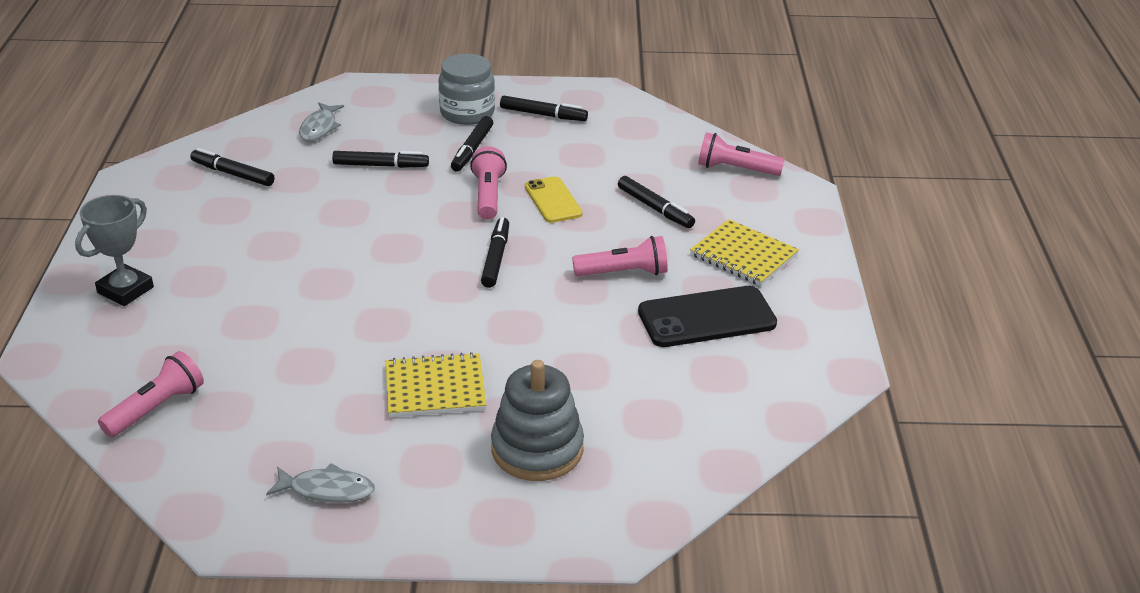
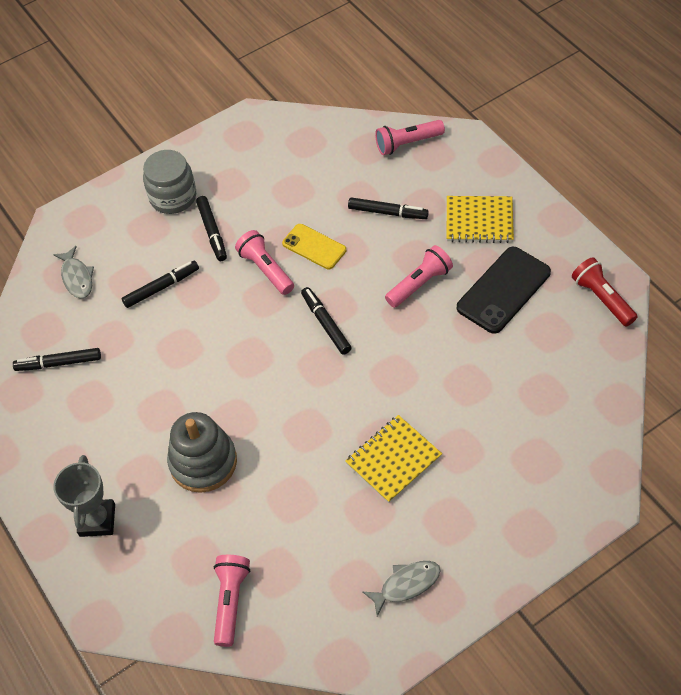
camera: 30 degrees left, 20 degrees up
(537, 449) = (499, 465): grey stacking toy -> grey stacking toy (203, 462)
(543, 115) = (230, 167): black marker -> none
(810, 375) = (601, 298): none -> red flashlight

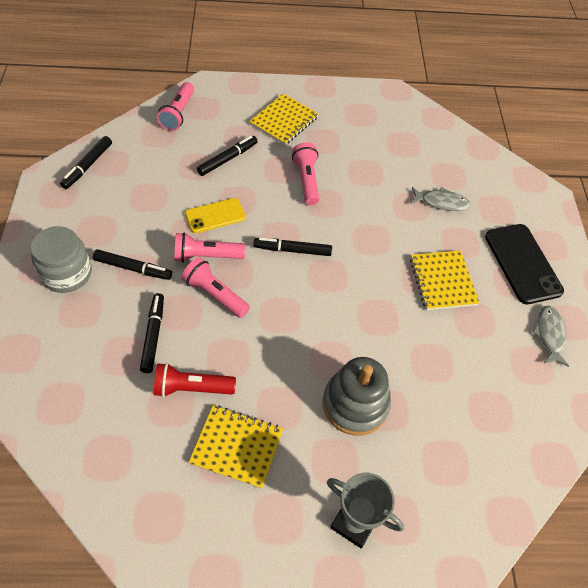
camera: 65 degrees left, 0 degrees up
(59, 363) = (158, 463): black marker -> black marker (88, 166)
(77, 277) = (75, 394): grey fish -> grey fish (441, 202)
(106, 404) = (236, 447): none -> yellow notebook
(230, 601) = (498, 458): pink flashlight -> pink flashlight (215, 294)
(503, 290) = (351, 144): black phone -> black phone (522, 263)
(601, 298) = (399, 107): red flashlight -> red flashlight (191, 388)

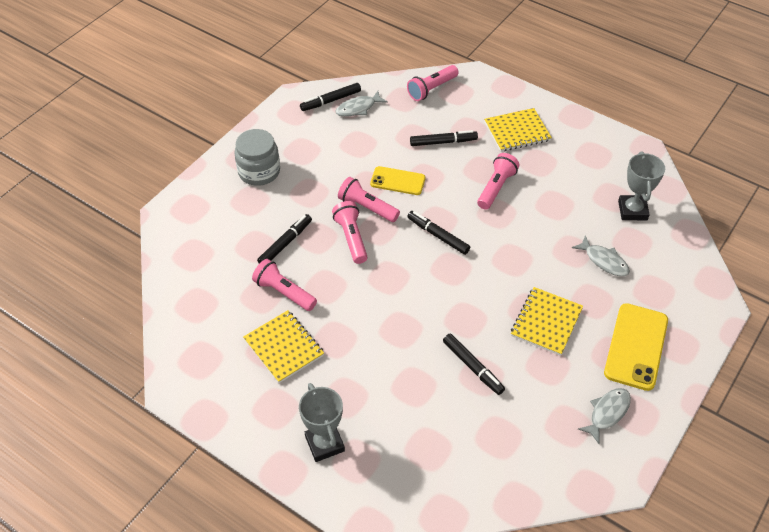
camera: 40 degrees right, 5 degrees down
(121, 161) = (358, 108): none -> grey fish
(133, 268) = (307, 190): black marker -> black marker (473, 367)
(191, 388) = (284, 292): red flashlight -> pink flashlight
(355, 404) = (393, 369): grey stacking toy -> none
(427, 148) = (632, 210): none -> grey trophy
(522, 263) = (636, 346): black phone -> yellow phone

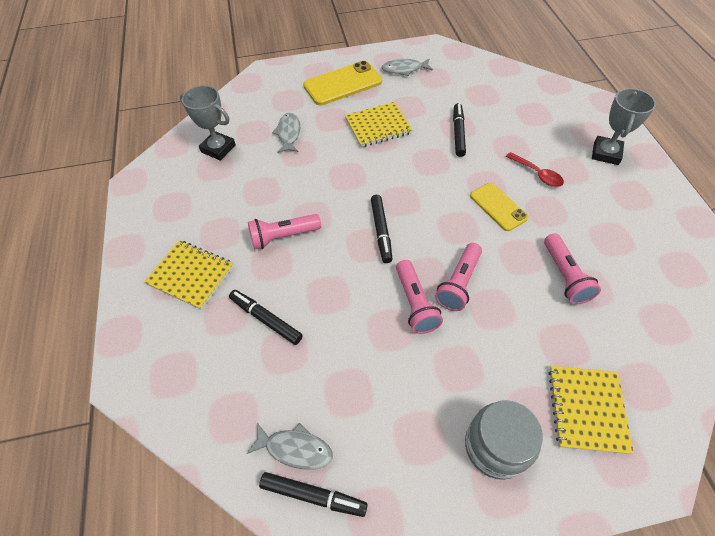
camera: 135 degrees left, 5 degrees up
(284, 347) = (596, 231): yellow notebook -> yellow notebook (587, 409)
(285, 243) = (529, 325): black marker -> none
(368, 371) = (537, 174): none -> red spoon
(398, 181) = (357, 310): yellow phone -> yellow phone (498, 207)
(431, 89) = (189, 402): pink flashlight -> none
(632, 210) = (218, 148): grey trophy -> grey trophy turned 75 degrees clockwise

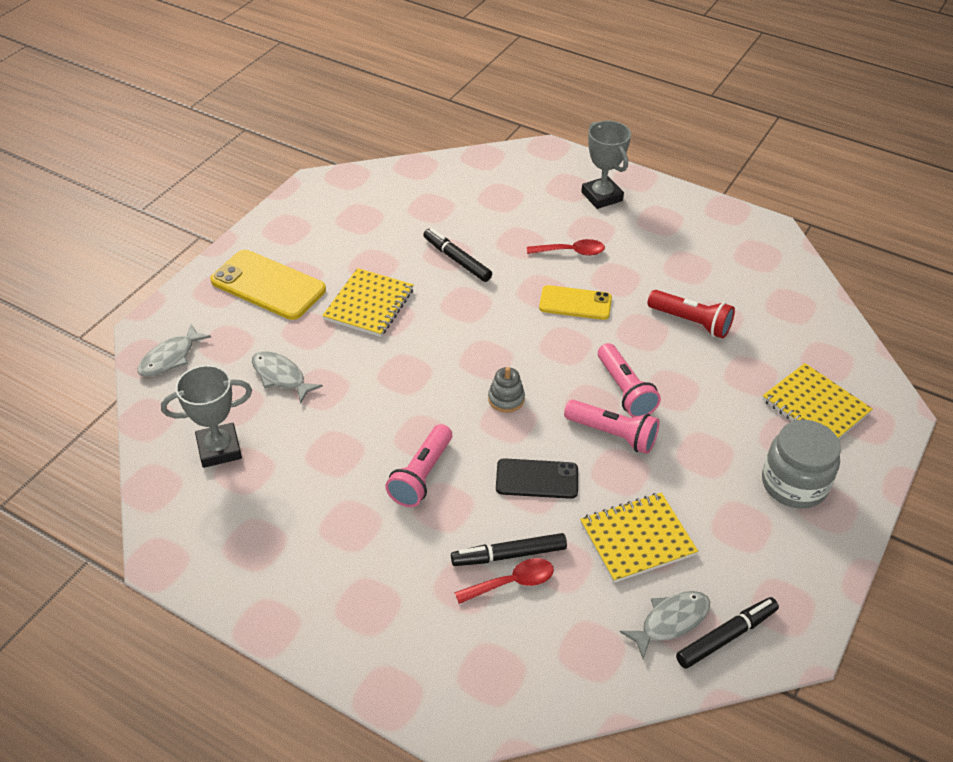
camera: 50 degrees left, 10 degrees down
(191, 275) = (379, 584): yellow notebook -> yellow notebook (637, 539)
(247, 336) = (512, 582): none -> red spoon
(337, 291) = (537, 479): none -> black phone
(343, 84) = (268, 285): yellow phone -> yellow phone turned 75 degrees counterclockwise
(381, 231) = (506, 399): black marker -> grey stacking toy
(404, 69) = (317, 228): grey fish -> grey fish (170, 358)
(565, 276) = (691, 322): pink flashlight -> red flashlight

